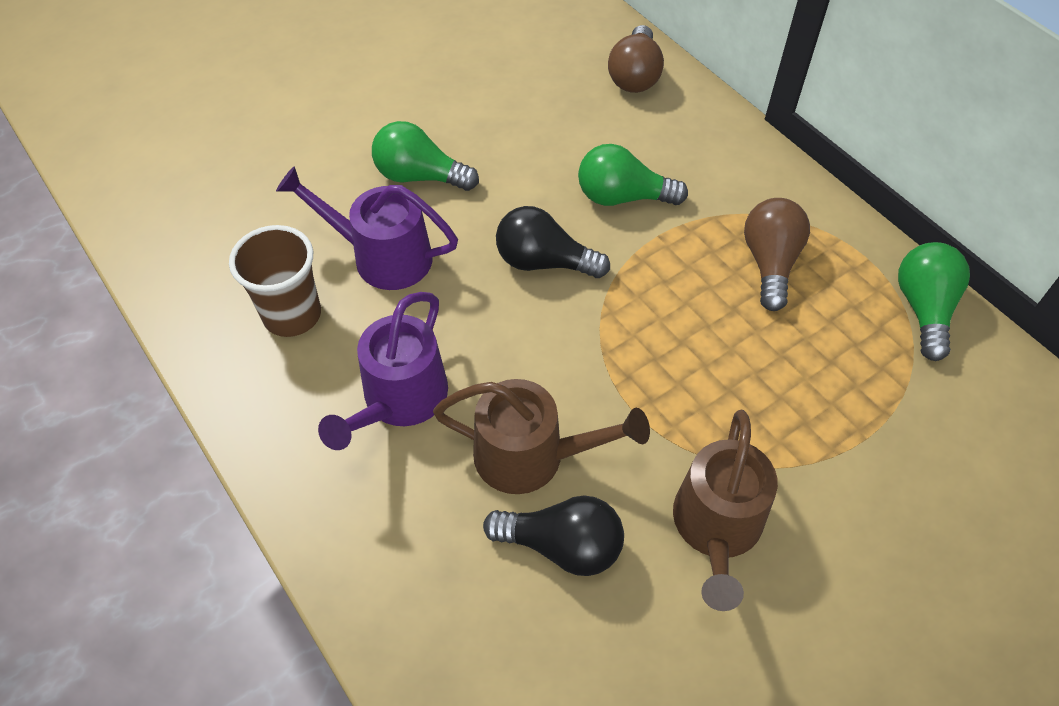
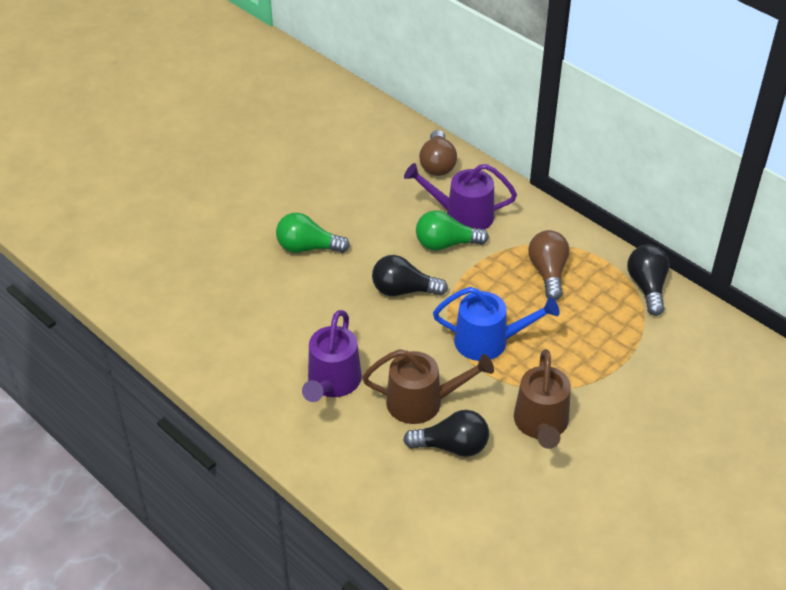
camera: 10 degrees left, 10 degrees down
(292, 315) = (248, 343): brown cup -> none
(382, 256) = (296, 301): purple watering can -> purple watering can (462, 215)
(657, 365) = (489, 341): none -> blue watering can
(923, 309) = (647, 287): green light bulb -> black light bulb

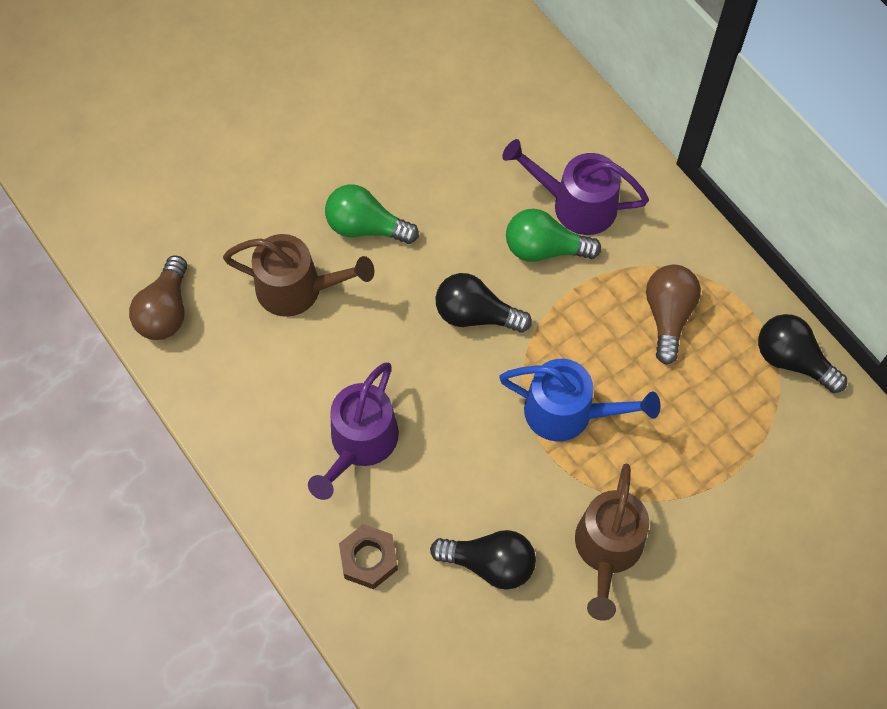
camera: 10 degrees right, 20 degrees up
(355, 457) = (369, 559): none -> brown nut
(422, 402) = (466, 491): brown watering can -> brown watering can (298, 289)
(437, 164) = (560, 114): brown light bulb -> brown light bulb (165, 311)
(647, 287) = (792, 360): black light bulb -> black light bulb turned 60 degrees counterclockwise

